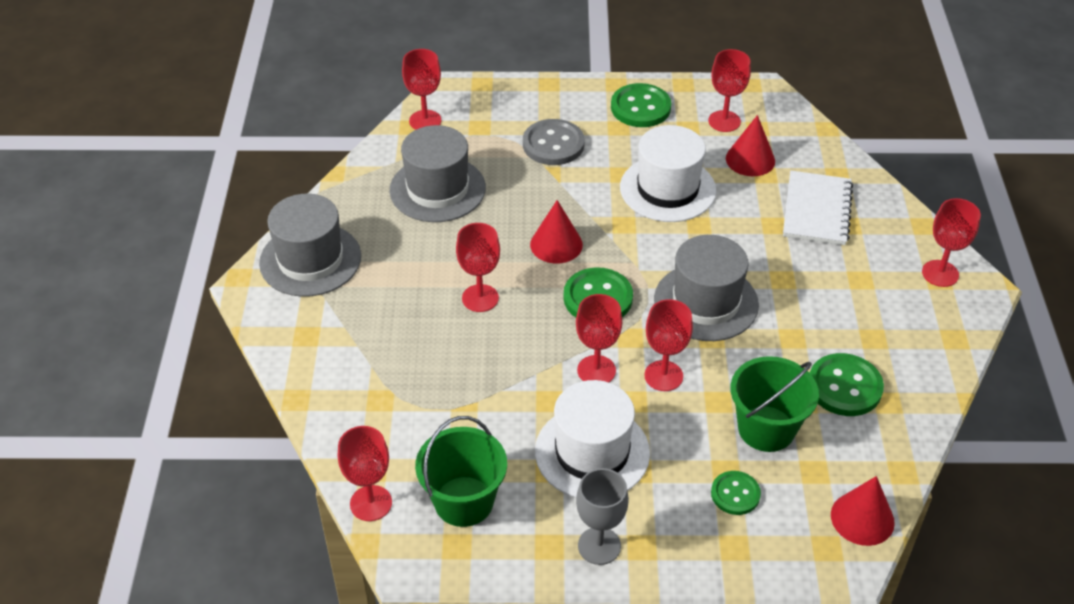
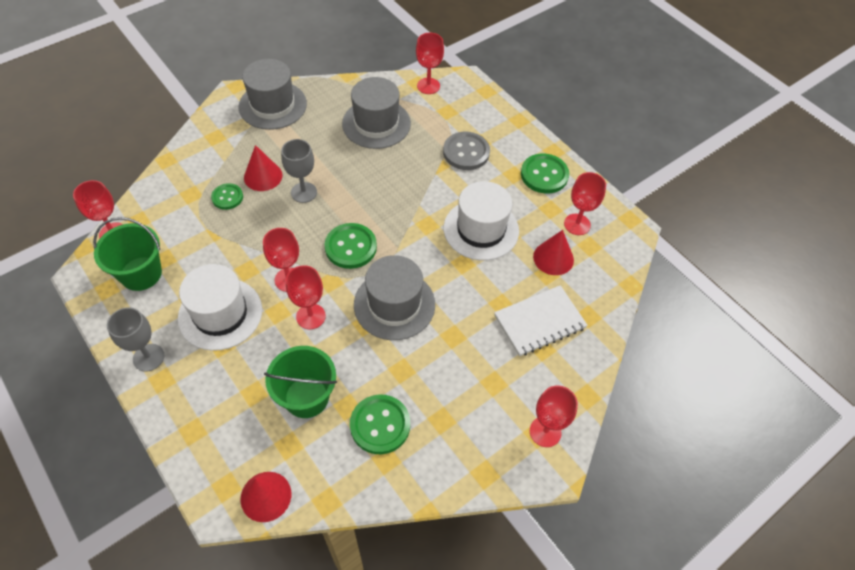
camera: 50 degrees right, 10 degrees up
(480, 298) = (304, 192): red goblet -> grey goblet
(556, 244) = (379, 202): red cone -> red cone (263, 176)
(735, 494) = (237, 408): green button -> green button (227, 197)

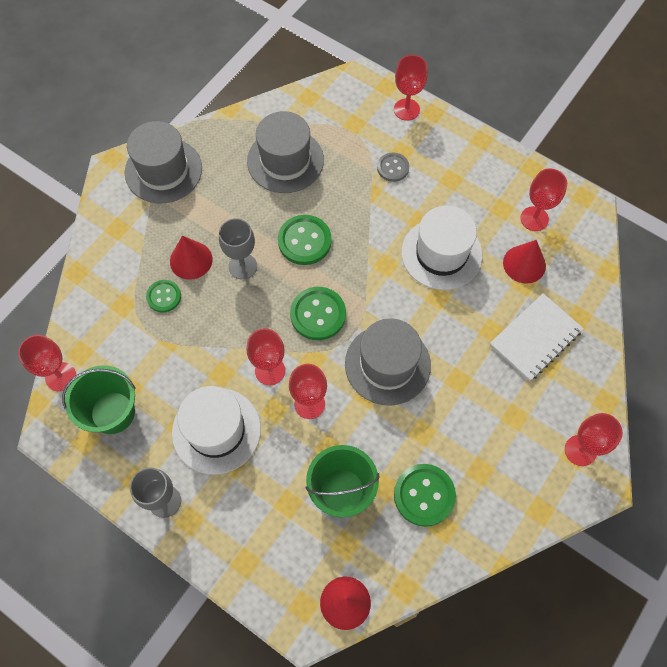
camera: 15 degrees left, 10 degrees up
(428, 86) = (322, 97): red goblet -> red goblet (406, 109)
(466, 152) = (393, 168): grey button -> grey button, size x0.62
(544, 175) = (482, 171): green button -> green button (304, 241)

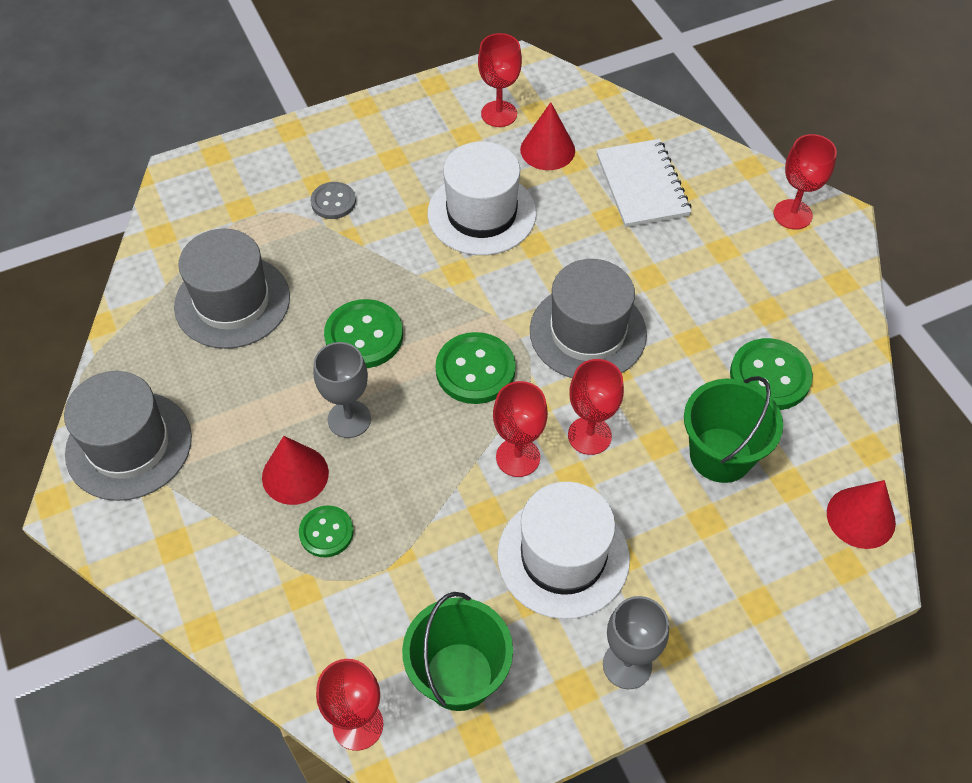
camera: 60 degrees left, 10 degrees down
(406, 109) = (265, 151): red goblet -> none

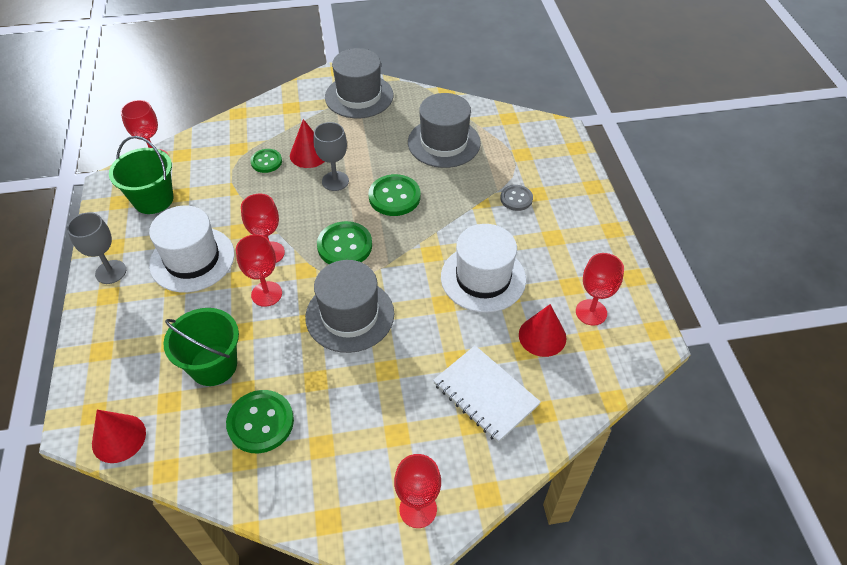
camera: 105 degrees right, 5 degrees down
(642, 185) = (485, 394): white notebook -> white notebook turned 45 degrees clockwise

